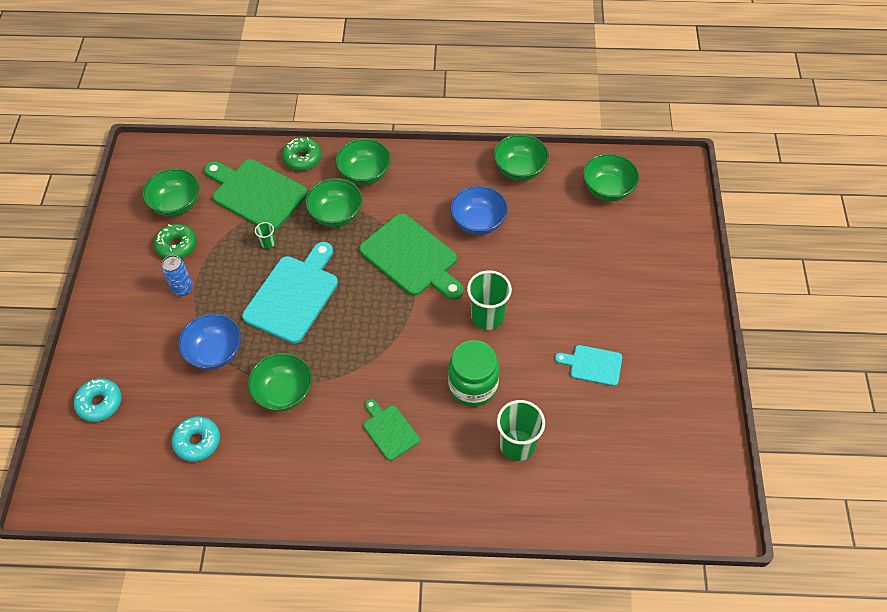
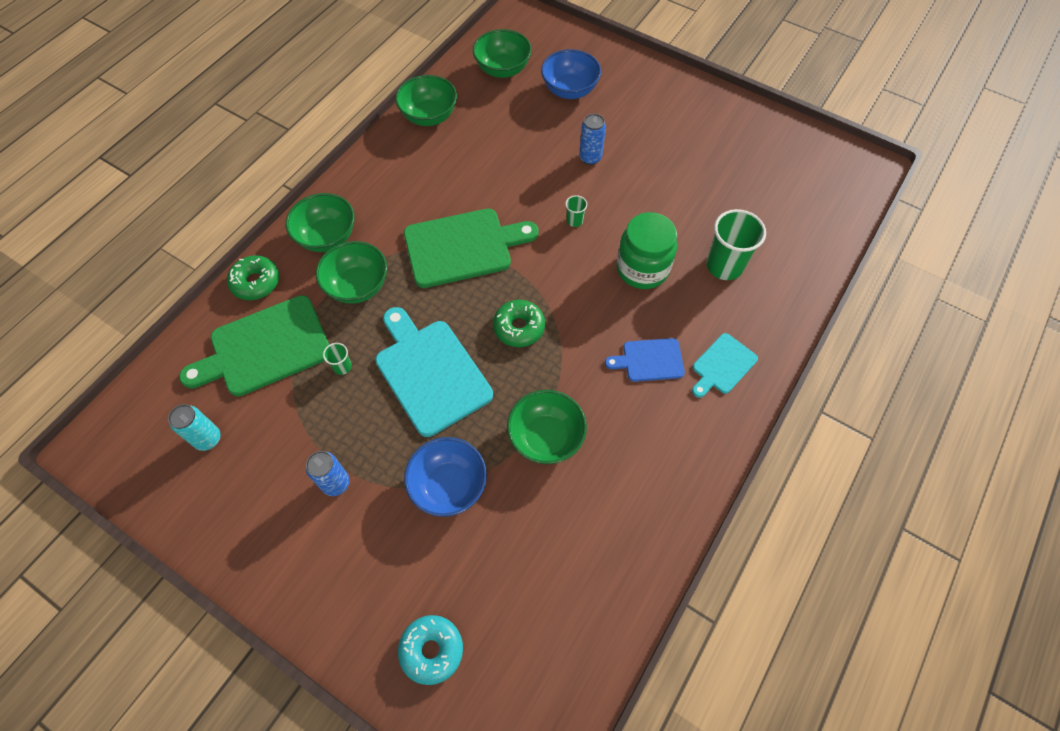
camera: 60 degrees left, 5 degrees up
(176, 204) = (208, 439): green bowl -> turquoise can
(177, 246) = (269, 464): green donut -> green donut (519, 327)
(197, 442) = (554, 555): turquoise donut -> none
(389, 430) = (649, 360): green cutting board -> blue cutting board
(478, 222) = (463, 175): blue bowl -> blue bowl (569, 90)
(487, 316) = (574, 221): green cup -> green cup, size x0.46
(560, 296) = (590, 158): none -> blue can
(593, 365) = (676, 172): turquoise cutting board -> turquoise cutting board (722, 365)

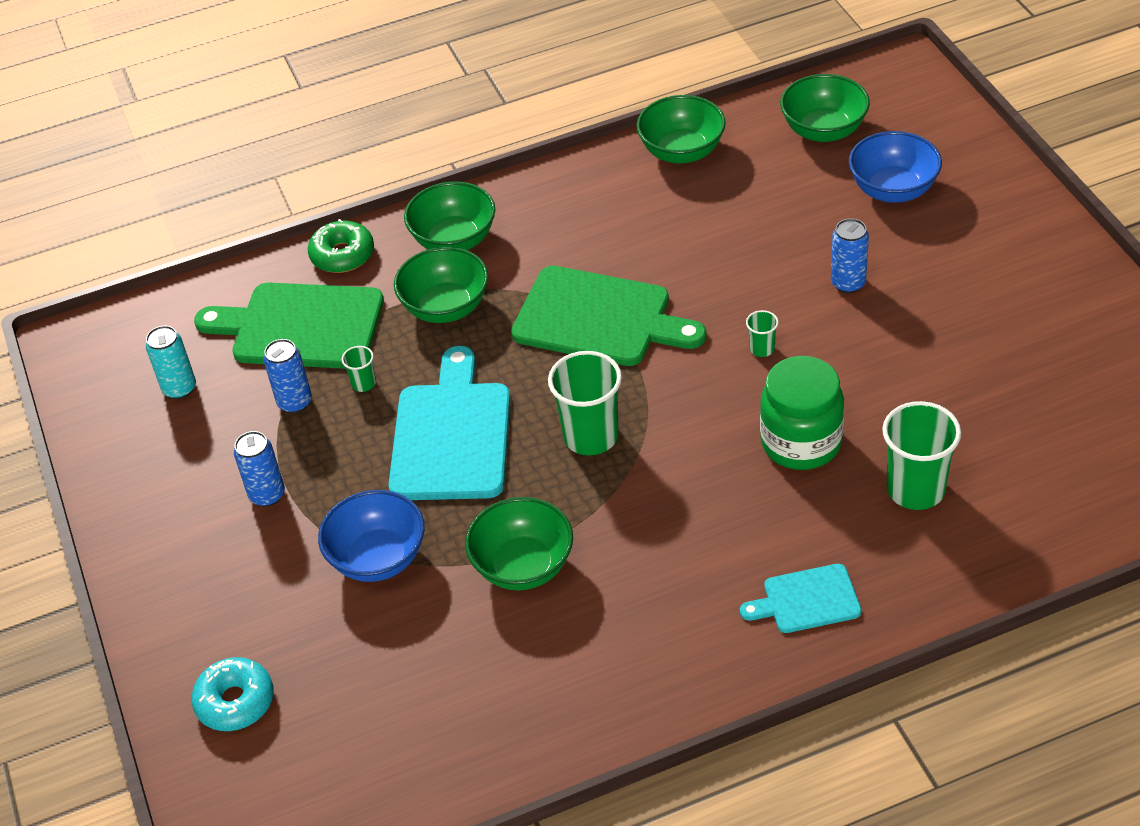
camera: 40 degrees right, 15 degrees down
(303, 405) = (295, 402): none -> blue can
(519, 327) = (591, 436): green donut -> green cup
(649, 360) = (718, 548): blue cutting board -> none

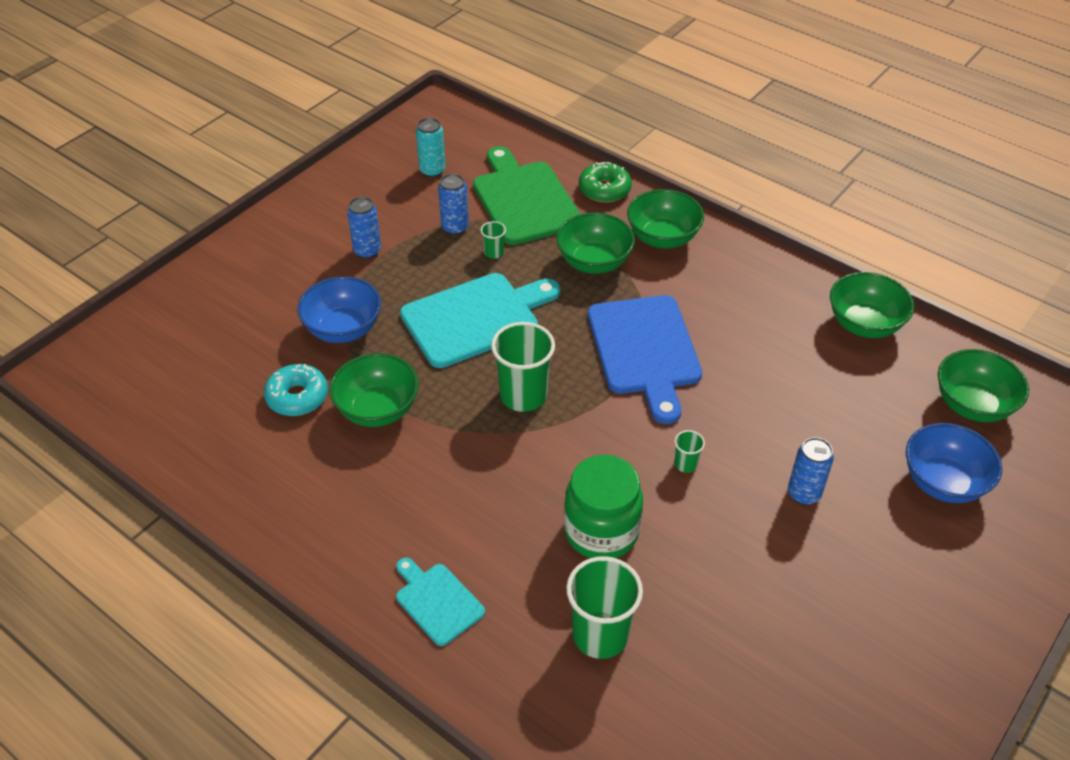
camera: 55 degrees right, 0 degrees up
(235, 701) = (191, 314): turquoise donut -> turquoise donut (297, 397)
(599, 318) = (645, 350): green cutting board -> blue cutting board

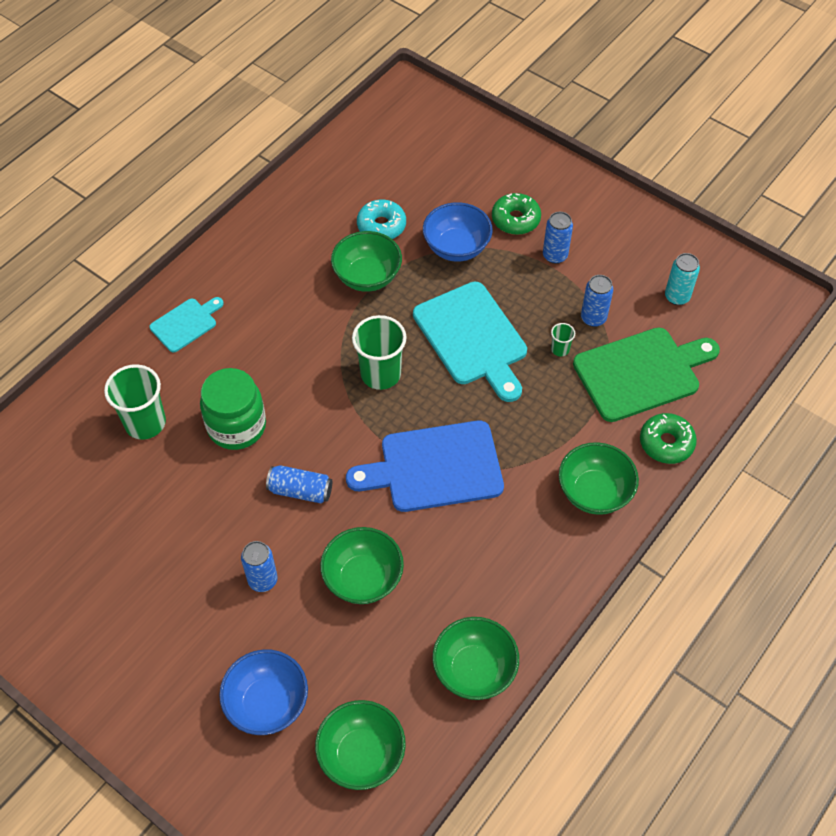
camera: 90 degrees right, 10 degrees up
(309, 279) = (515, 219): none -> green donut
(594, 262) = (552, 430): green bowl -> green bowl (363, 578)
(685, 464) = (300, 491): green cup -> blue can

